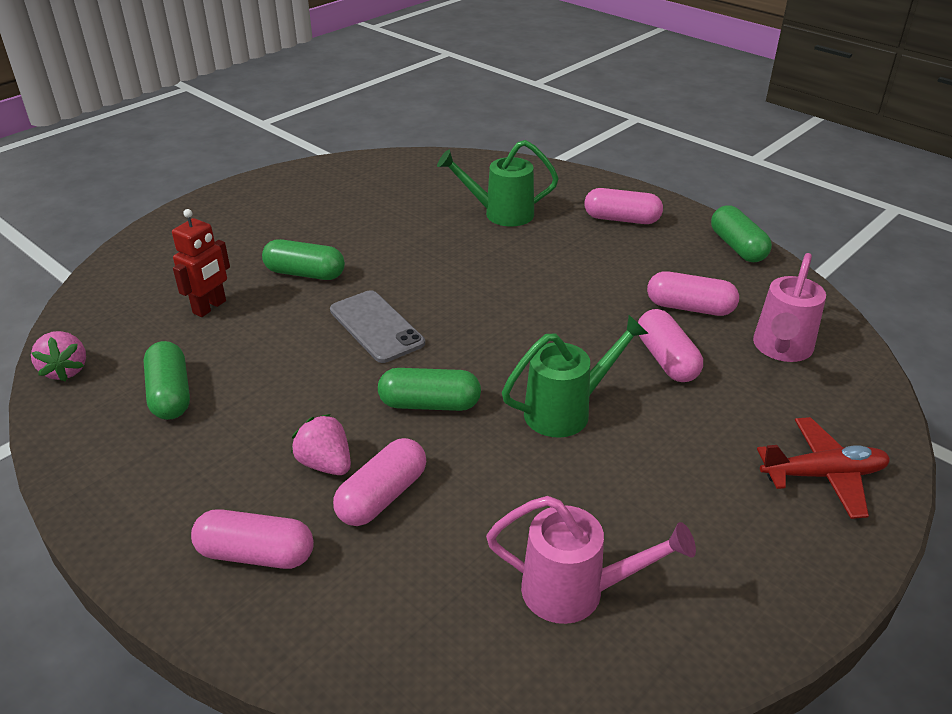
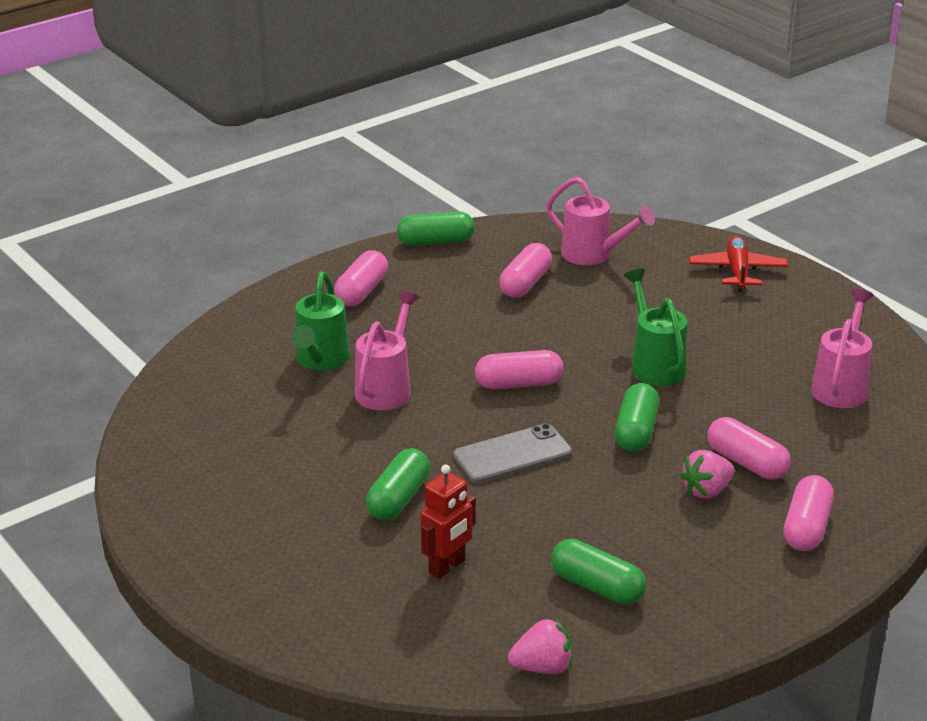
camera: 80 degrees left, 5 degrees down
(170, 394) = (597, 586): green capsule -> green capsule turned 45 degrees clockwise
(210, 307) = (447, 567): red robot -> red robot turned 90 degrees clockwise
(468, 249) = (386, 388): none -> pink watering can
(666, 359) = (596, 308): pink capsule -> pink capsule (519, 384)

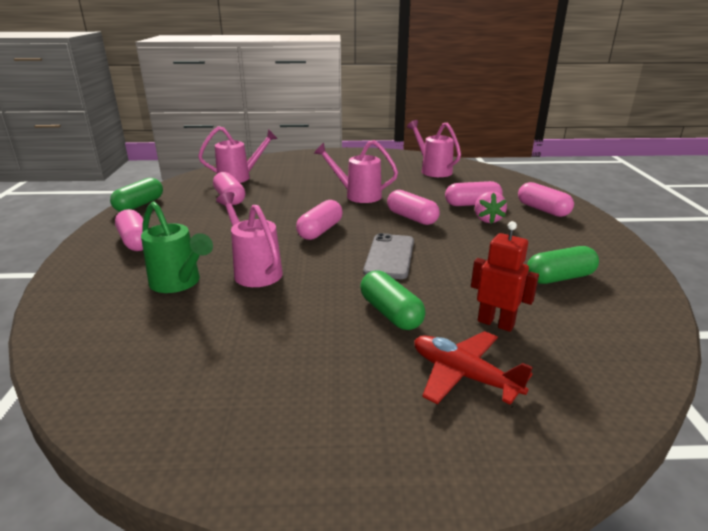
camera: 55 degrees left, 5 degrees down
(447, 567) = (495, 323): red robot -> red robot turned 45 degrees counterclockwise
(543, 667) = (646, 327): pink strawberry -> none
(636, 431) = (411, 218): green capsule -> pink capsule
(655, 364) = (358, 195): green watering can -> pink watering can
(737, 271) = (312, 159): red plane -> red plane (463, 376)

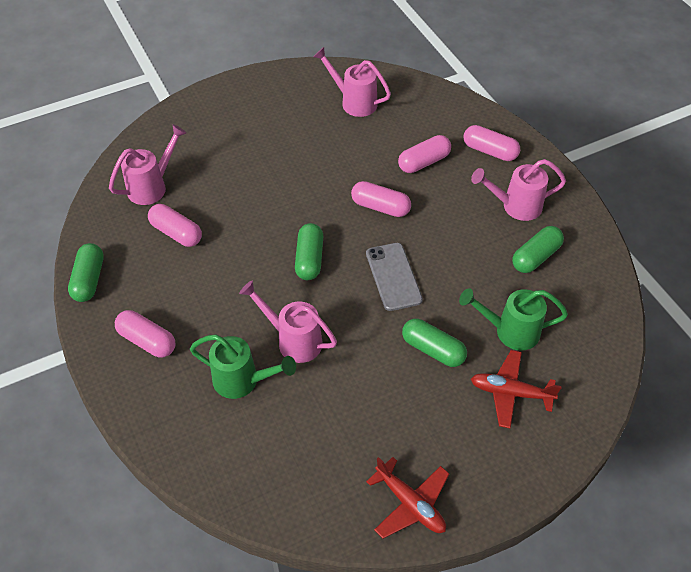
camera: 25 degrees left, 25 degrees up
(241, 444) = (410, 504): none -> red plane
(320, 231) = (309, 259): pink capsule -> green capsule
(358, 195) = (306, 182): pink watering can -> pink watering can (516, 206)
(487, 220) = (448, 186): pink strawberry -> none
(495, 323) = (510, 331): red robot -> green watering can

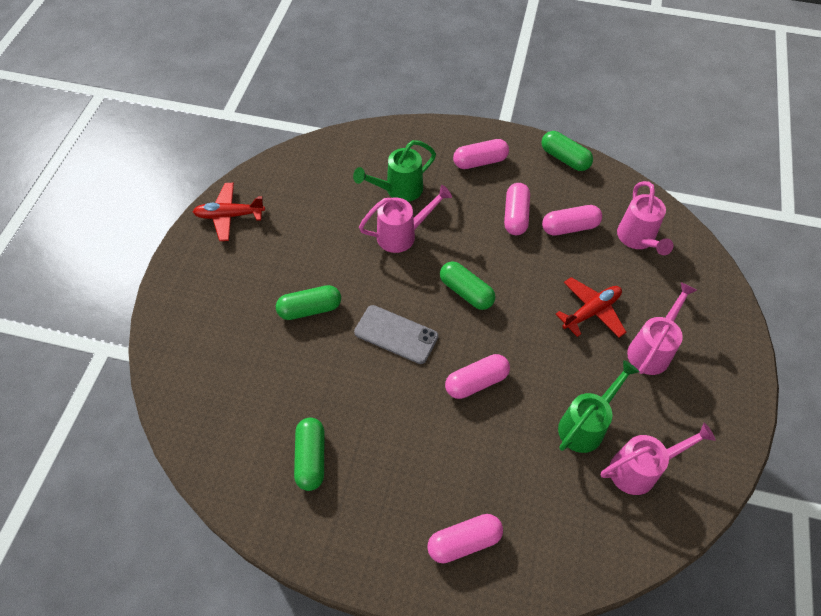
camera: 130 degrees right, 5 degrees up
(424, 162) = (501, 464): pink capsule -> pink capsule (515, 216)
(510, 331) = (270, 372): green watering can -> green watering can (585, 425)
(510, 393) = (229, 328): red plane -> red plane (591, 312)
(516, 206) = (377, 497): pink watering can -> pink watering can (651, 350)

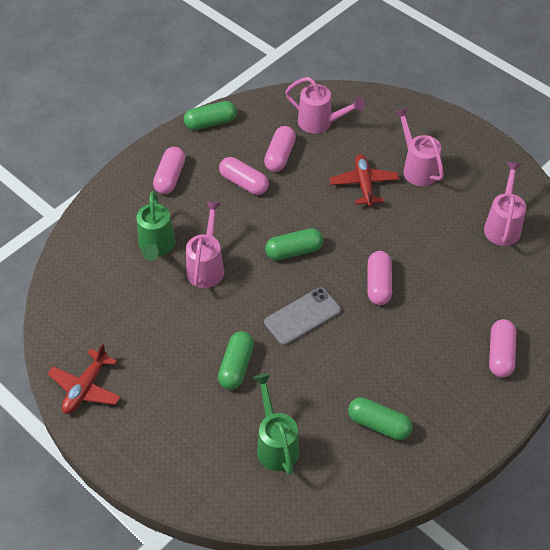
camera: 60 degrees left, 5 degrees down
(585, 425) = (453, 238): green watering can -> green watering can (276, 444)

